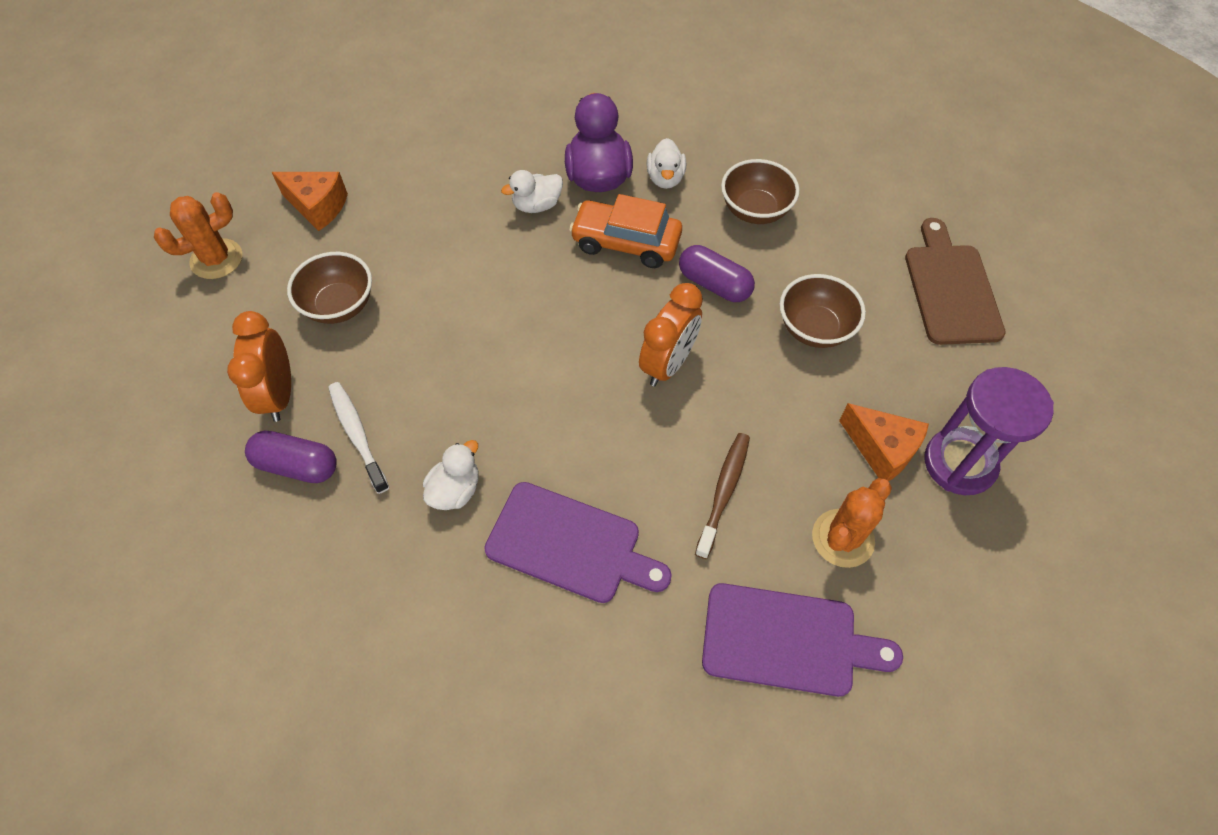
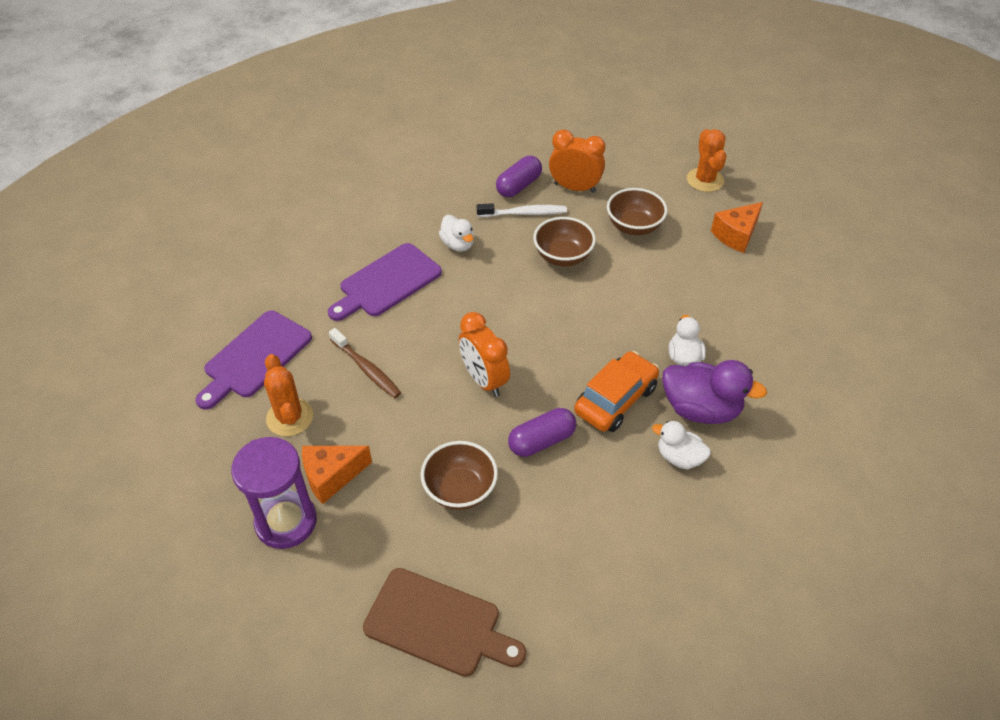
camera: 115 degrees right, 10 degrees down
(755, 210) = (609, 510): brown bowl -> brown bowl (563, 256)

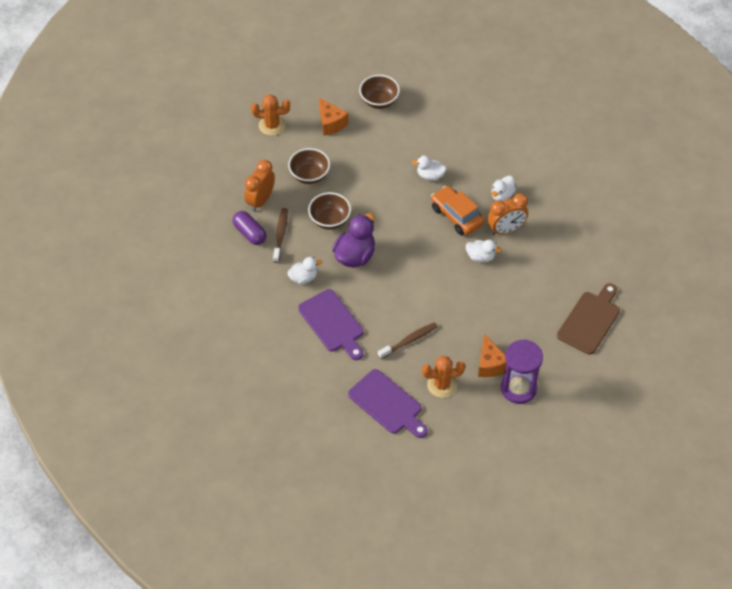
camera: 80 degrees left, 5 degrees up
(460, 489) = (508, 301): brown bowl -> brown bowl (379, 101)
(484, 380) = (429, 279): orange clock -> orange clock (506, 229)
(524, 213) = (280, 234): white toothbrush -> brown toothbrush
(541, 441) = (480, 257): purple capsule -> white duck
(701, 409) = (470, 177): purple duck -> purple duck (355, 256)

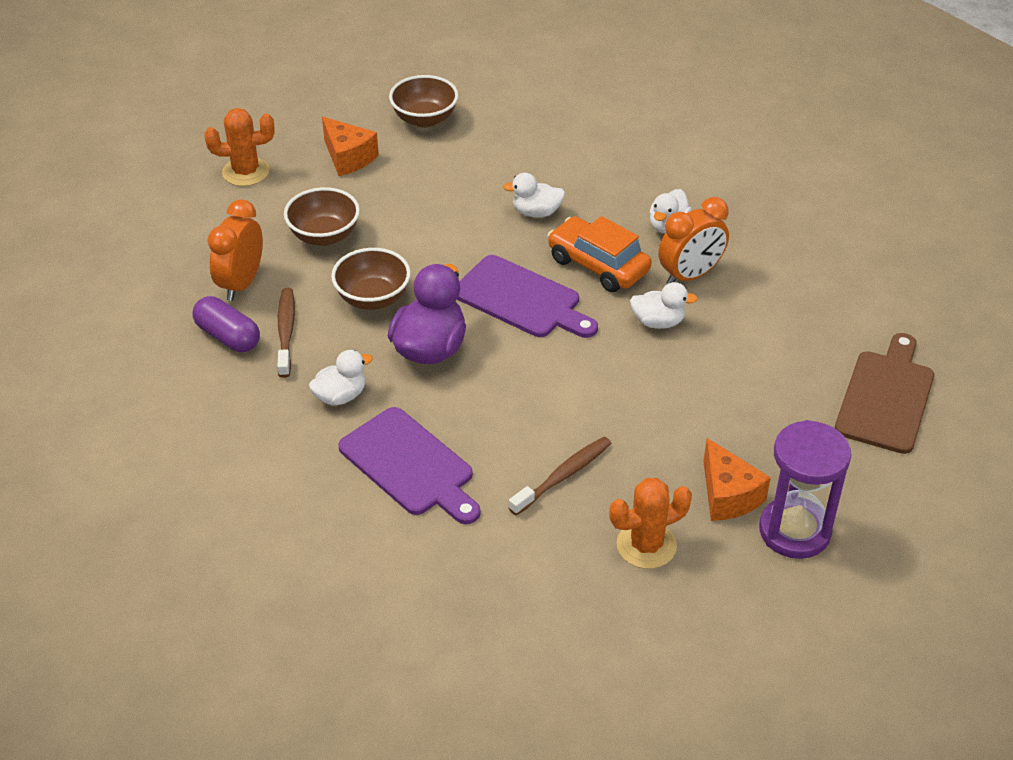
camera: 10 degrees left, 10 degrees down
(387, 404) = (548, 596): purple cutting board -> purple cutting board (521, 299)

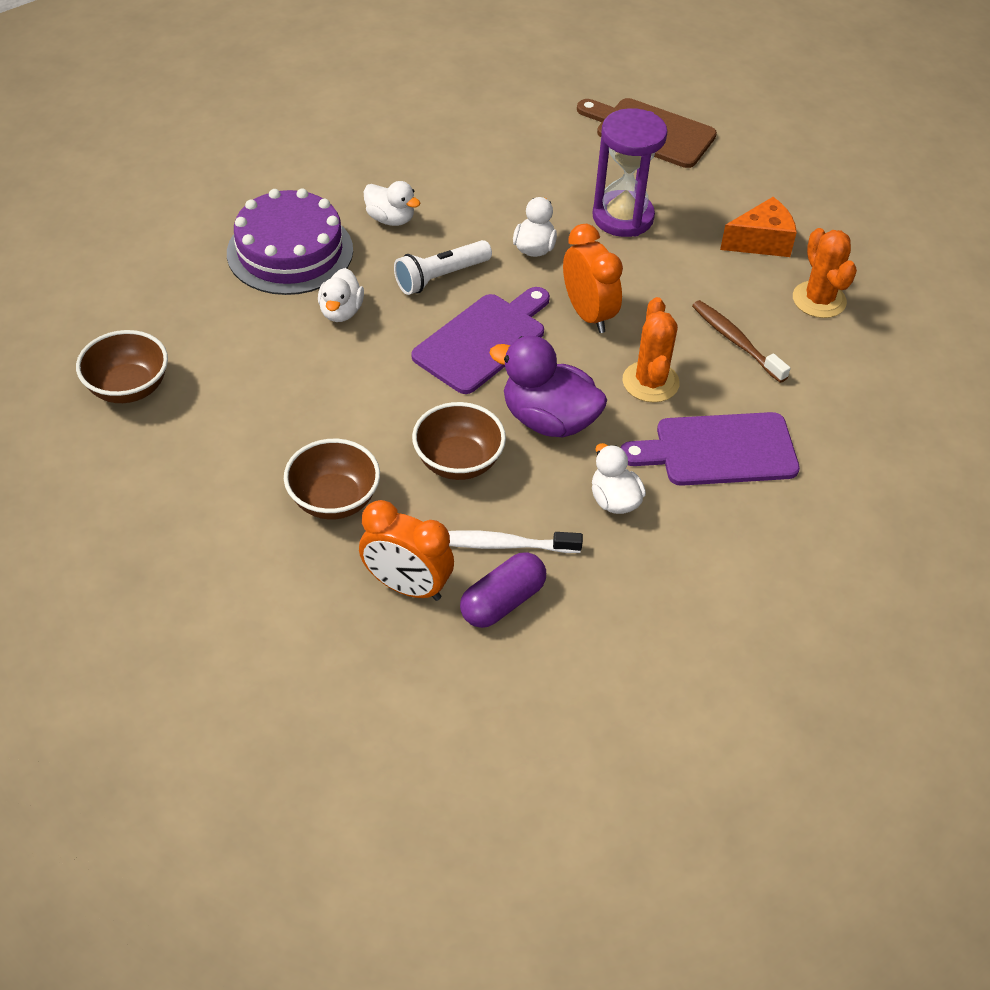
camera: 85 degrees left, 5 degrees up
(246, 172) = (177, 576): orange cactus -> orange cactus (650, 382)
(286, 332) = (502, 545): brown toothbrush -> white toothbrush
(348, 157) = (182, 467): orange cheese -> none
(410, 465) = (719, 450): purple cutting board -> purple cutting board turned 150 degrees counterclockwise
(598, 265) = (441, 277): orange car -> white flashlight
(604, 174) = (290, 251): none -> purple cake
(690, 275) = (470, 216): orange clock -> orange clock (588, 314)
(794, 531) = (800, 212): purple hourglass -> purple hourglass (623, 217)

